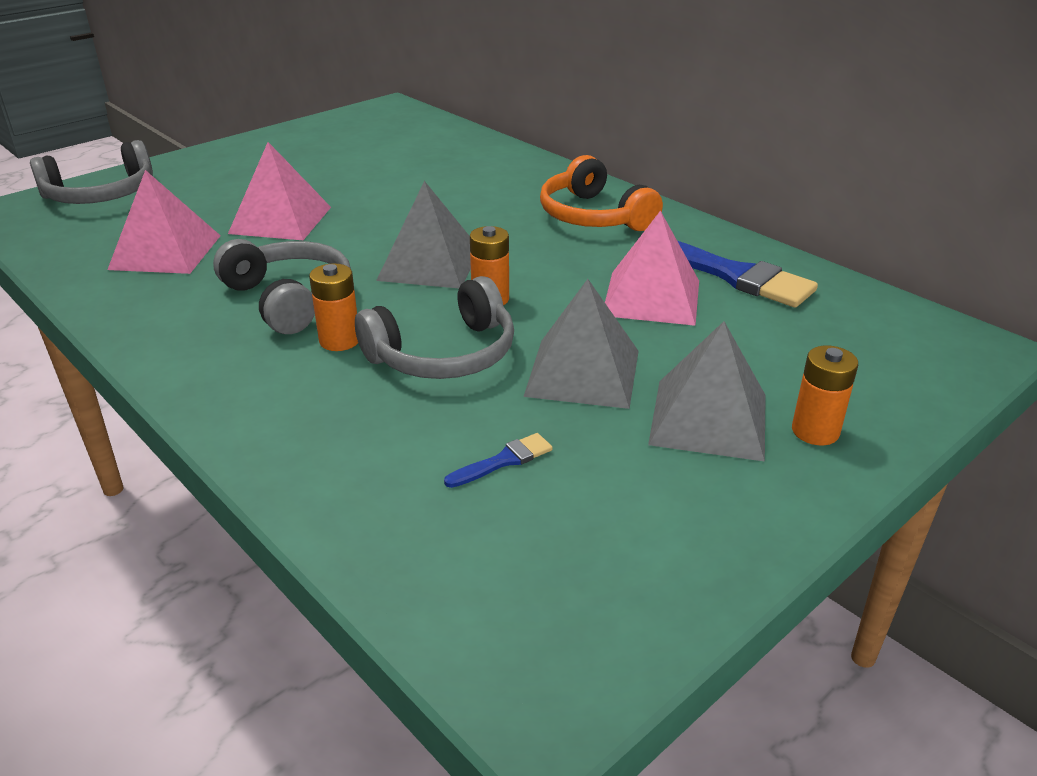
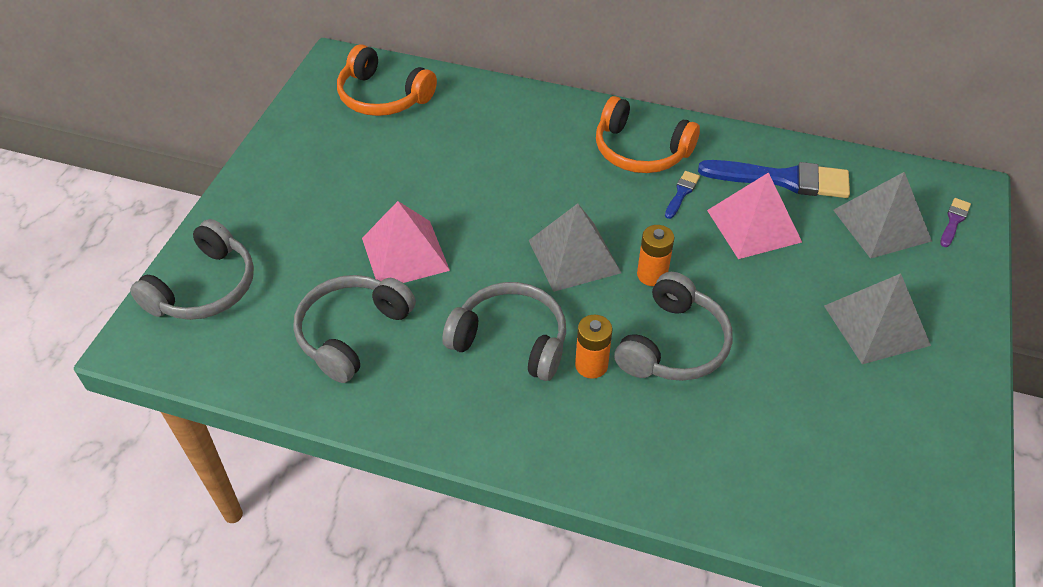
camera: 30 degrees left, 15 degrees up
(166, 252) = (352, 333): pink pyramid -> grey headphones
(398, 131) = (383, 97): none -> orange headphones
(503, 461) = (796, 419): blue brush -> blue brush (681, 193)
(582, 372) = (773, 319): grey pyramid -> grey pyramid (881, 225)
(815, 431) = (938, 307): orange battery -> none
(926, 366) = (954, 221): none -> purple brush

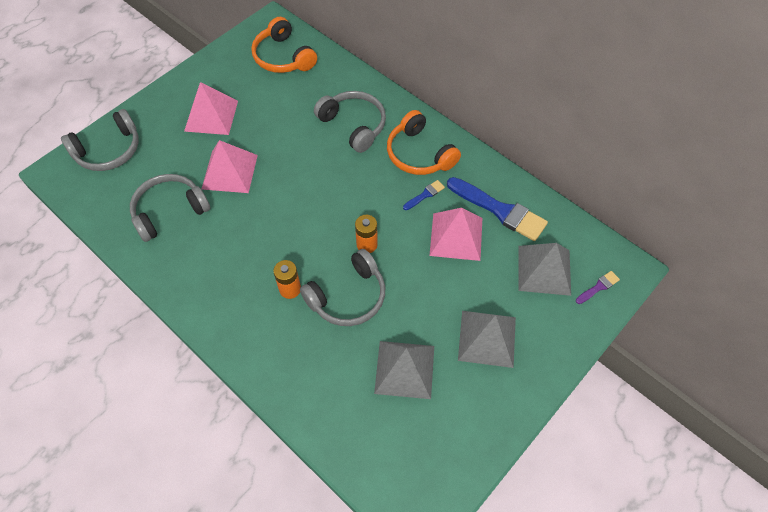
camera: 25 degrees right, 10 degrees up
(330, 195) = (211, 115): none -> pink pyramid
(511, 340) = (254, 253): grey headphones -> grey headphones (354, 125)
(574, 256) = (327, 212): grey pyramid -> grey pyramid (404, 369)

